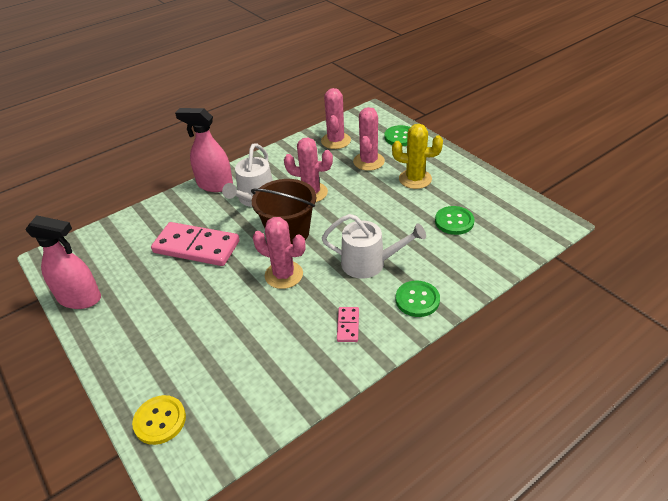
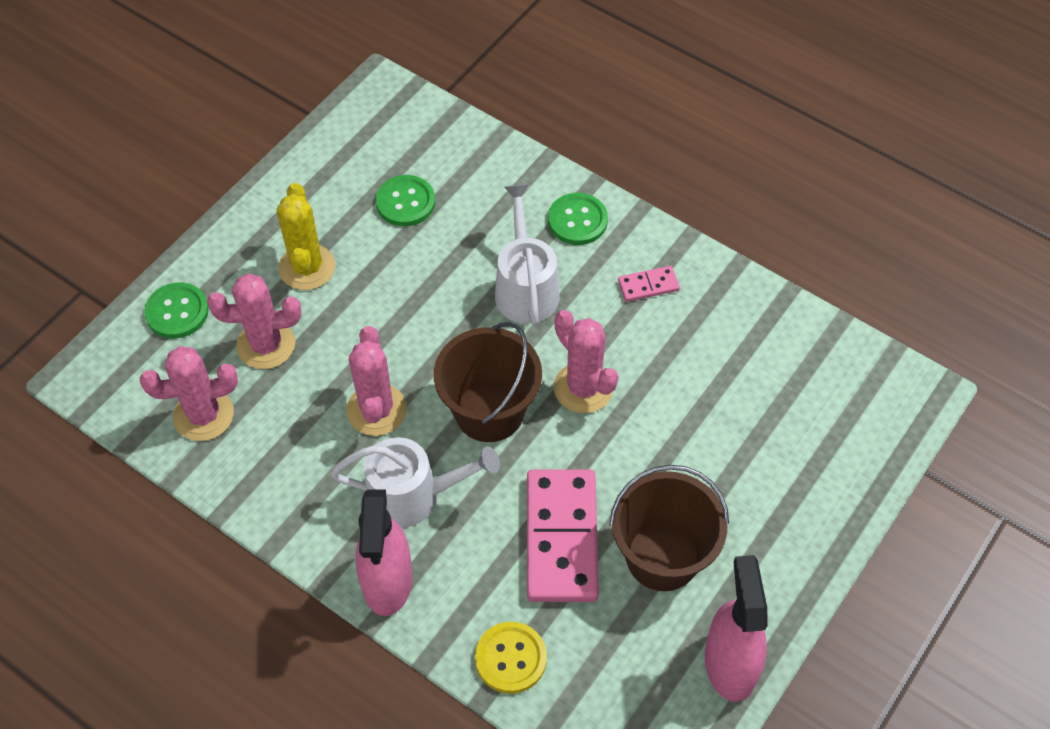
camera: 110 degrees left, 15 degrees up
(158, 285) = (662, 557): none -> brown bucket
(160, 420) = (868, 442): yellow button -> yellow button (510, 658)
(284, 275) = (583, 388): pink cactus -> pink cactus turned 45 degrees counterclockwise

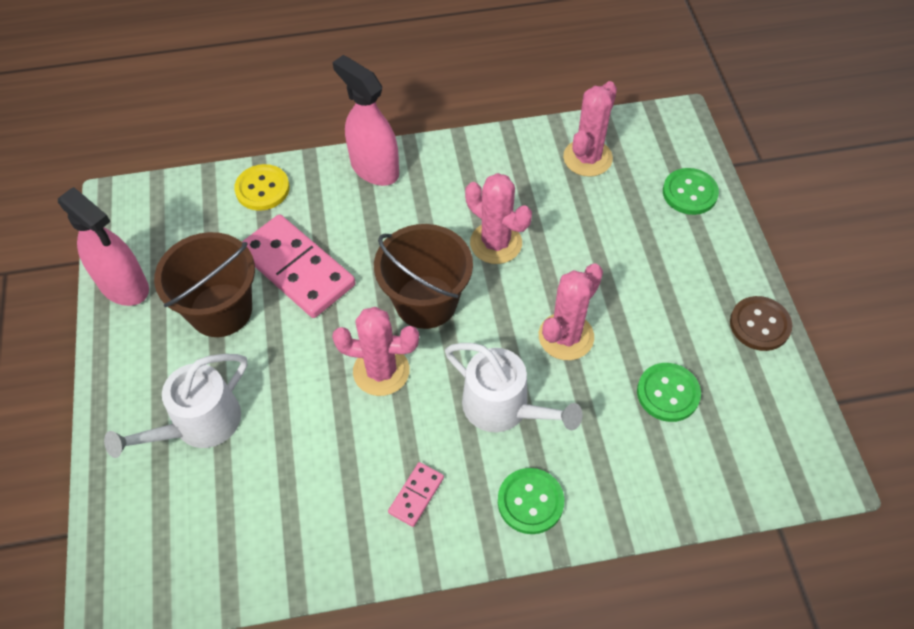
camera: 135 degrees right, 0 degrees up
(266, 345) = (612, 221): pink cactus -> pink cactus (566, 336)
(283, 187) = (759, 324): none -> brown button
(307, 267) = (660, 286): yellow cactus -> none
(412, 495) = (414, 218): white watering can -> white watering can (199, 424)

